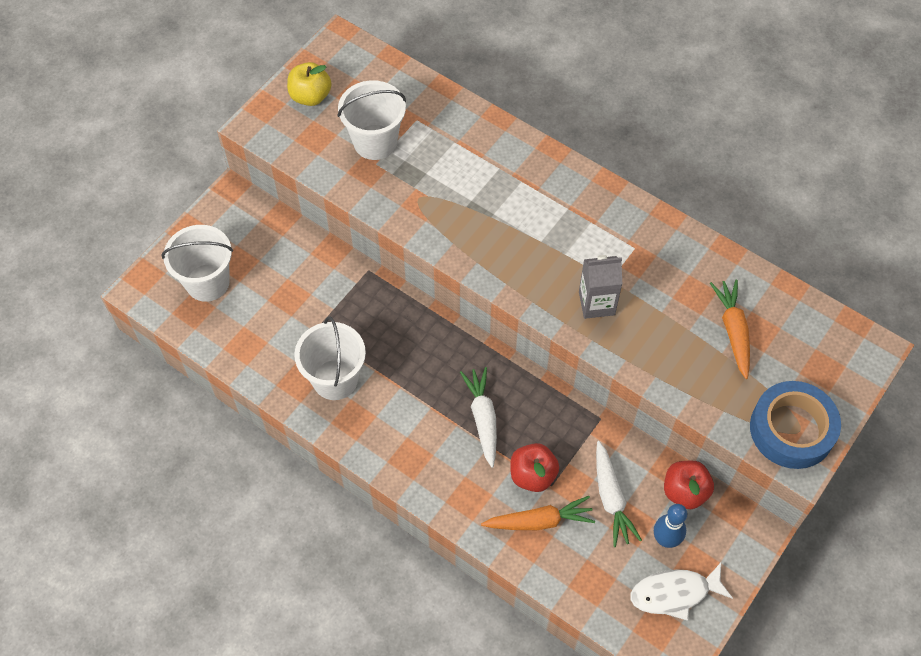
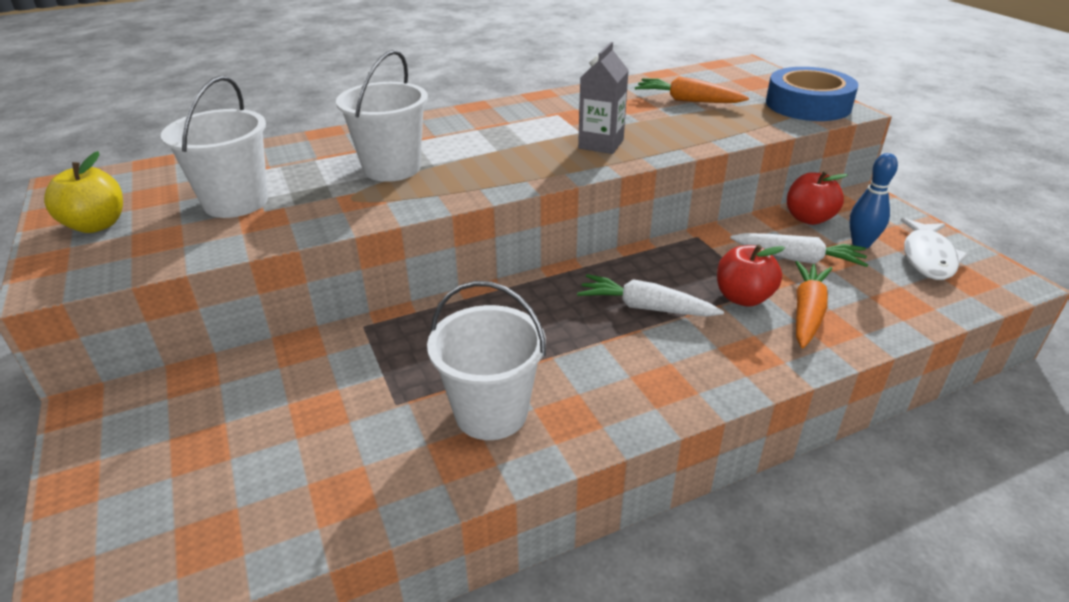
camera: 60 degrees left, 25 degrees down
(207, 282) = (184, 500): white bucket -> white bucket (392, 168)

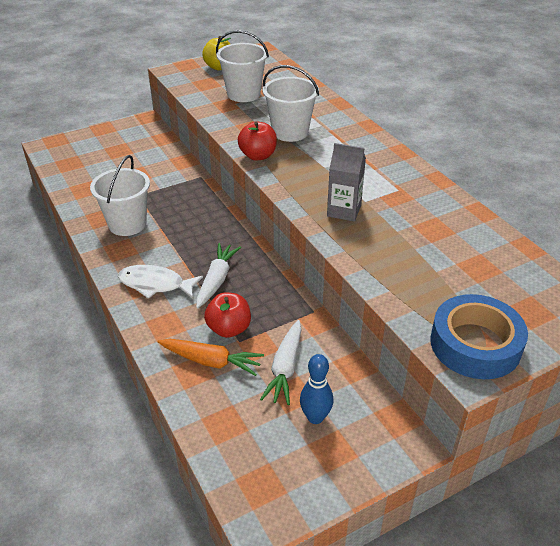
camera: 85 degrees right, 5 degrees up
(688, 101) = (455, 260): orange carrot -> none
(809, 218) = (356, 387): red apple -> red apple (258, 156)
(928, 257) = (296, 464): white fish -> white fish (155, 284)

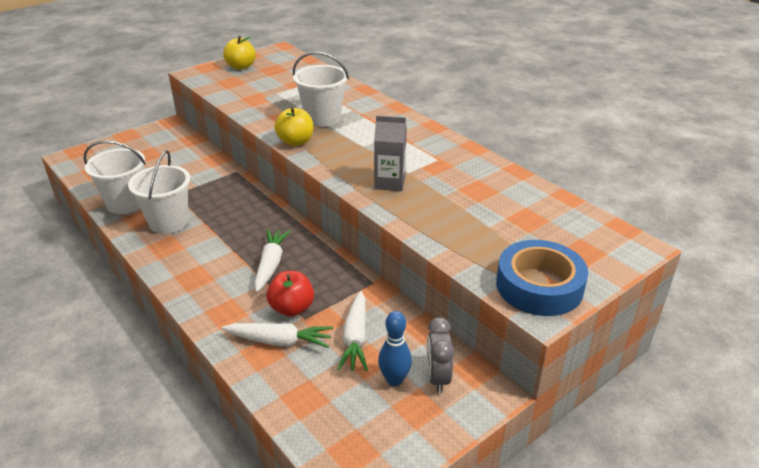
camera: 10 degrees left, 5 degrees down
(155, 284) = (208, 275): white fish -> none
(211, 361) = (279, 341): orange carrot -> white carrot
(243, 94) = (270, 89): white bucket -> white bucket (126, 203)
(258, 156) = (295, 142): red apple -> yellow apple
(359, 421) = (437, 378): none -> grey clock

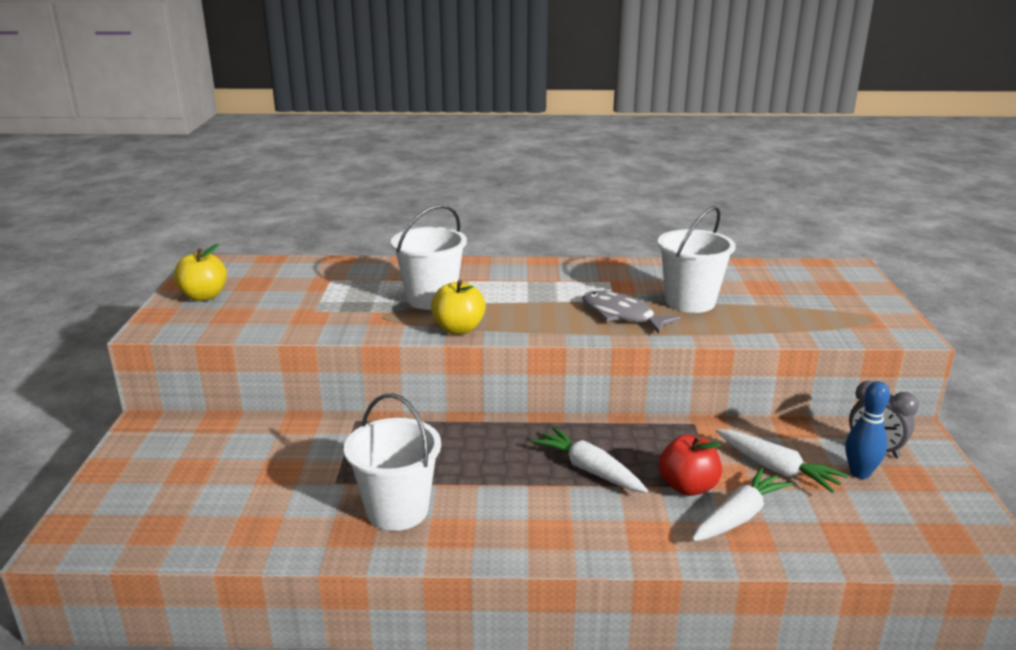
camera: 50 degrees left, 10 degrees down
(126, 203) = (294, 530): white bucket -> white bucket (690, 302)
(390, 183) = (621, 315): grey carton -> grey fish
(539, 286) = (870, 320): blue tape -> none

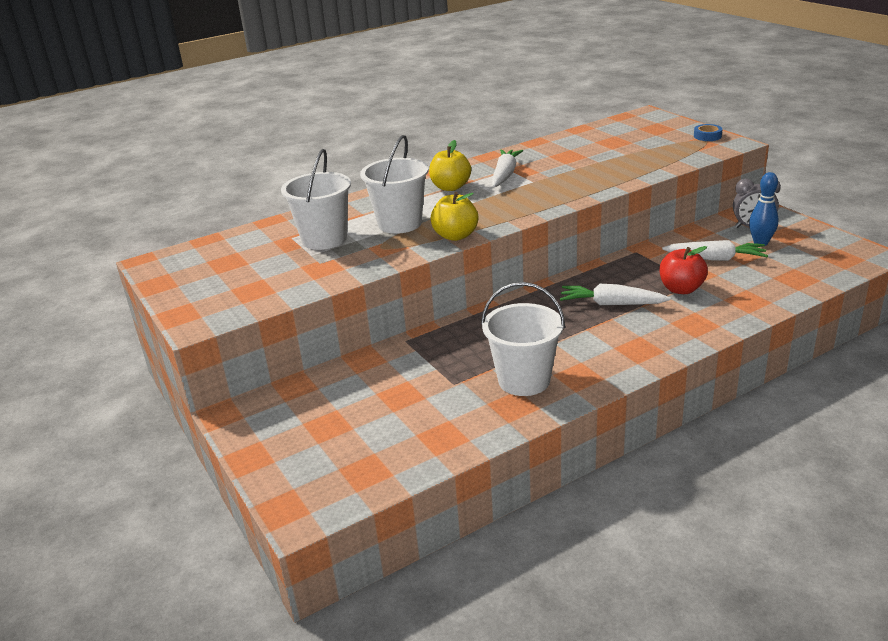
camera: 30 degrees left, 5 degrees up
(204, 296) = (199, 286): yellow apple -> yellow apple (450, 187)
(621, 315) = (553, 189): grey fish -> none
(690, 302) = (583, 166): white bucket -> white bucket (324, 239)
(738, 516) = (729, 293): white carrot -> white carrot (505, 175)
(886, 315) = (707, 136): none -> blue tape

